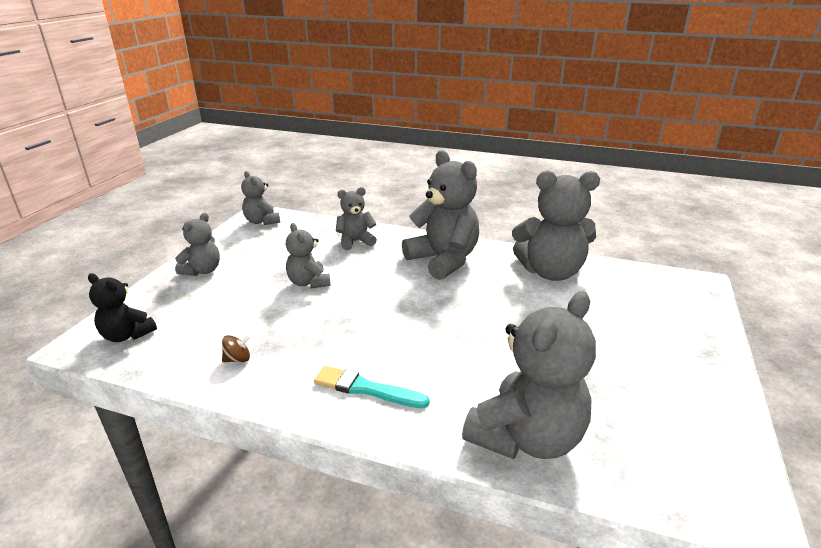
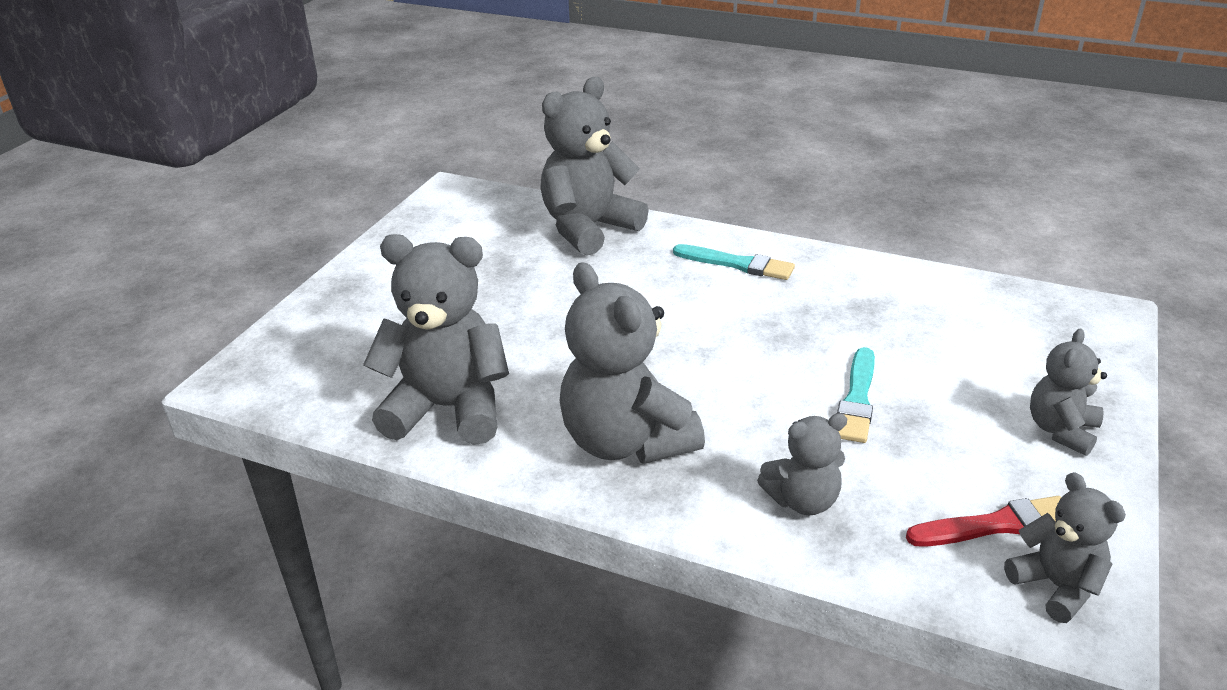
camera: 175 degrees left, 5 degrees up
(127, 335) = (1062, 323): black teddy bear -> none
(238, 359) = (894, 293): brown spinning top -> none
(271, 236) = (996, 525): none -> red brush
(309, 282) = (857, 399): grey teddy bear -> turquoise brush

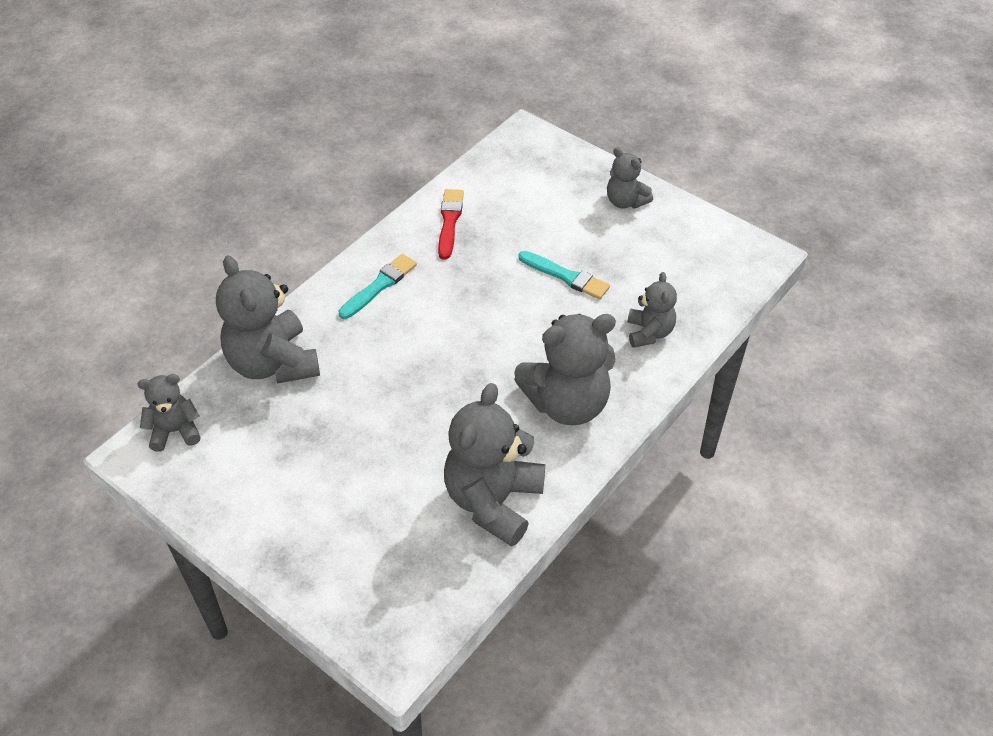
camera: 75 degrees left, 15 degrees up
(996, 525) = (691, 259): red brush -> red brush (449, 222)
(1056, 586) = (739, 255): grey teddy bear -> grey teddy bear (175, 431)

